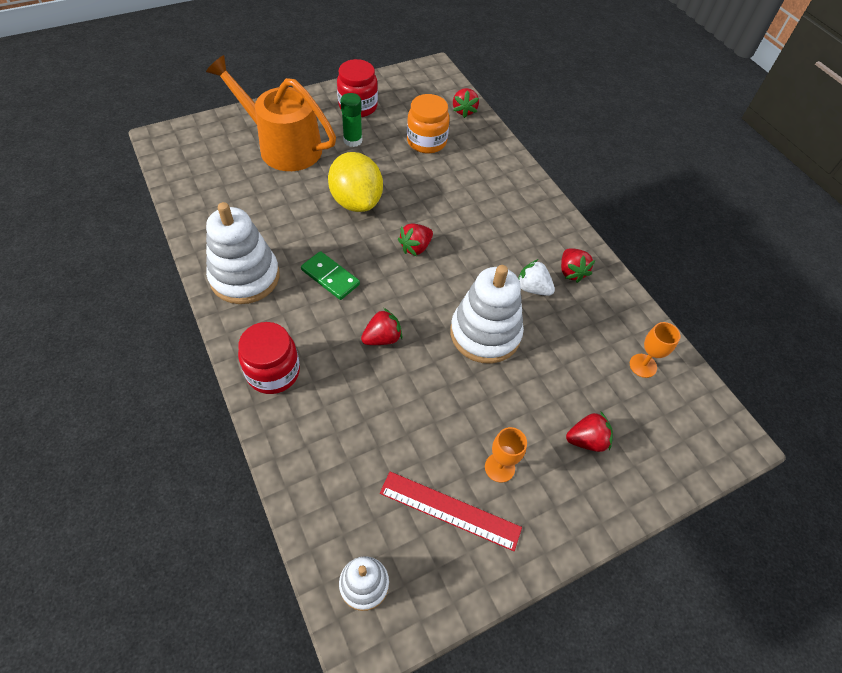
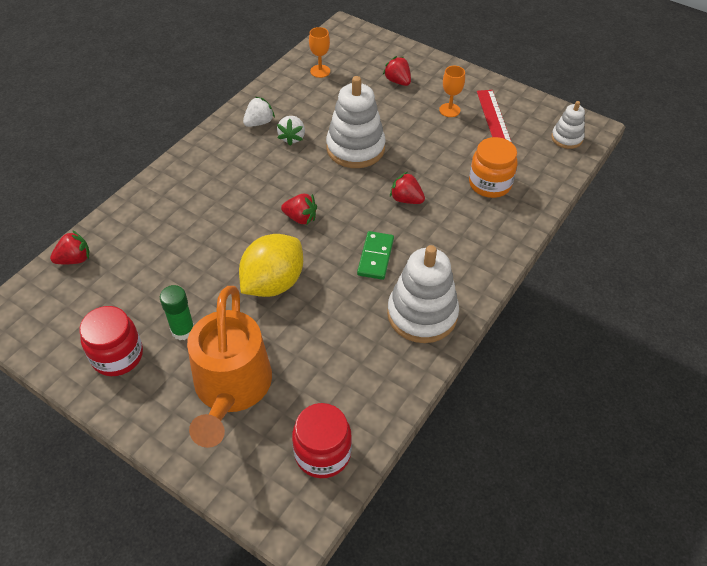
camera: 115 degrees left, 5 degrees down
(273, 372) = (487, 245): red jar -> red jar (322, 453)
(426, 141) = (147, 269): orange jar -> orange jar (490, 184)
(571, 272) = (259, 122): red strawberry -> white strawberry

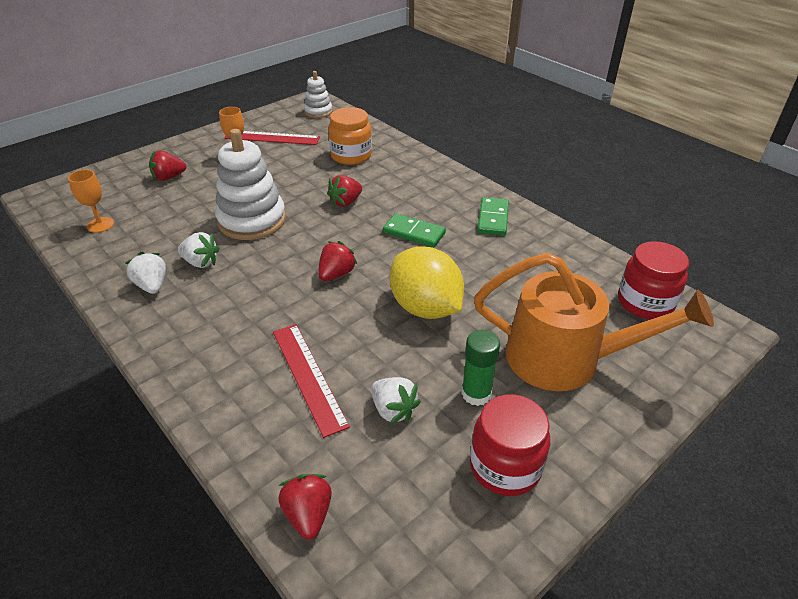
camera: 75 degrees left, 10 degrees down
(160, 284) = (393, 410): none -> white strawberry
(185, 230) = (308, 376): none -> red ruler
(422, 314) = (493, 218): white stacking toy -> green domino

